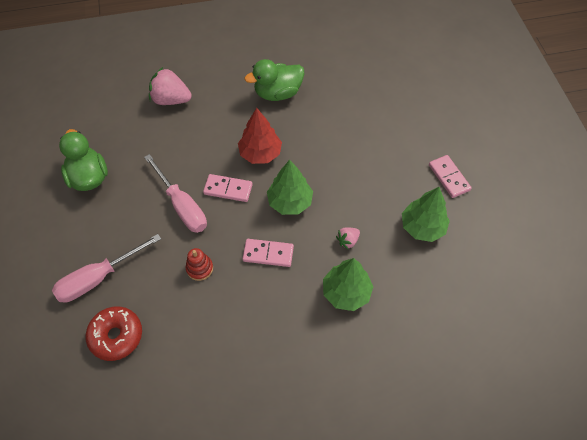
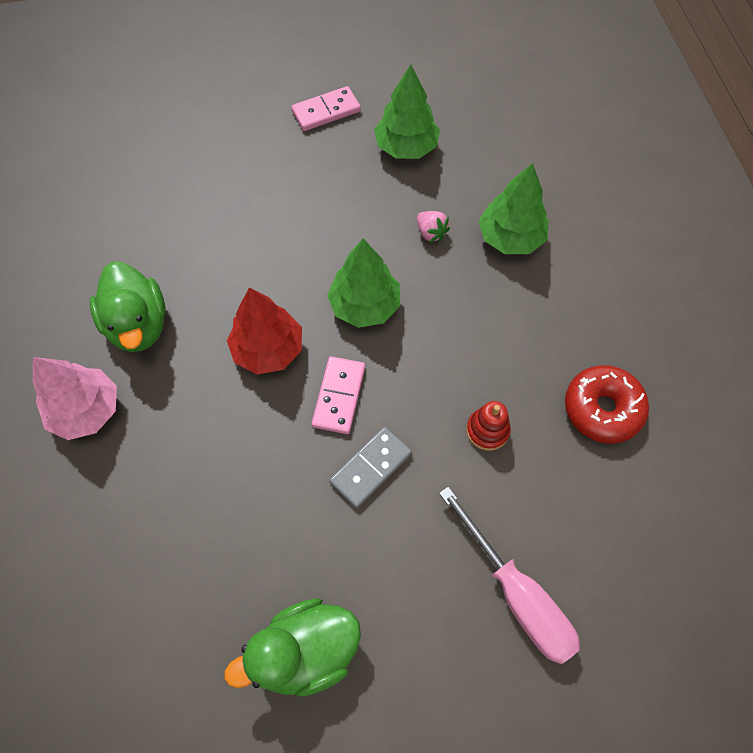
camera: 90 degrees left, 5 degrees up
(116, 336) = (614, 547): red donut -> red donut (602, 409)
(171, 100) = (126, 511): pink strawberry -> none
(182, 205) = (371, 468): pink screwdriver -> grey domino
(227, 78) = (86, 410): none -> pink tree
(268, 253) = (456, 334): pink domino -> none

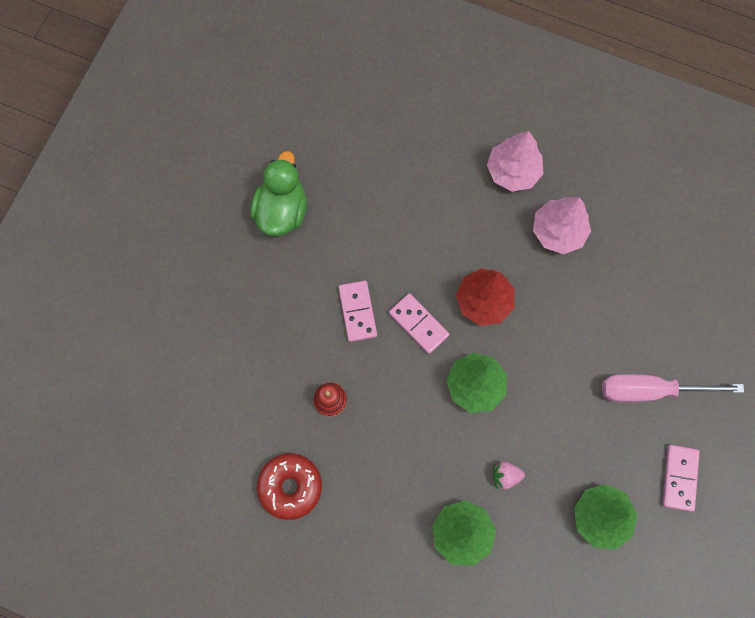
camera: 125 degrees right, 10 degrees up
(138, 325) = (558, 231): green duck -> pink tree
(371, 468) = (357, 312): grey domino -> pink domino
(516, 594) = (225, 342): pink screwdriver -> pink screwdriver (650, 390)

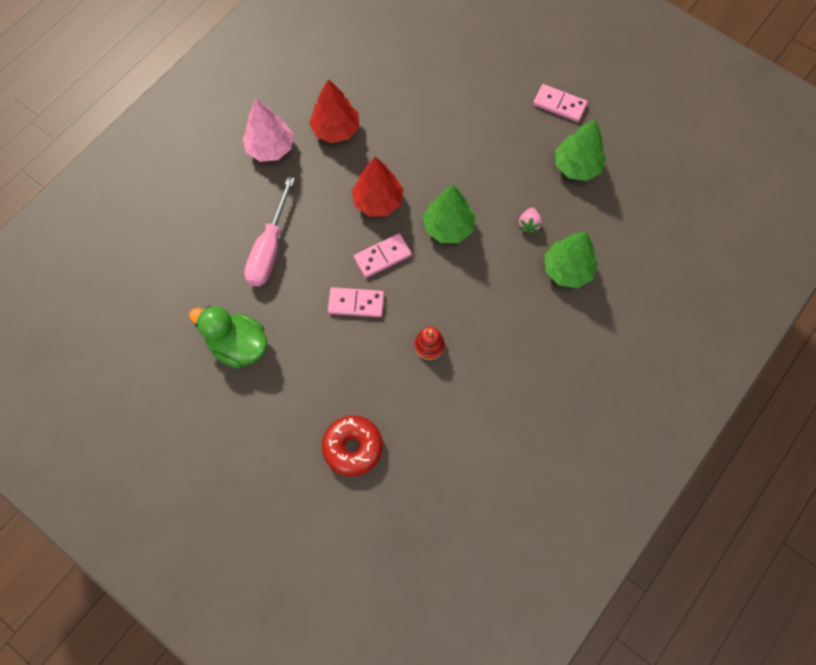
camera: 75 degrees left, 5 degrees down
(290, 486) = (497, 397): red donut -> red donut (353, 447)
(558, 231) = (335, 129): pink tree -> red tree
(650, 390) = (487, 103): pink screwdriver -> pink screwdriver (270, 248)

